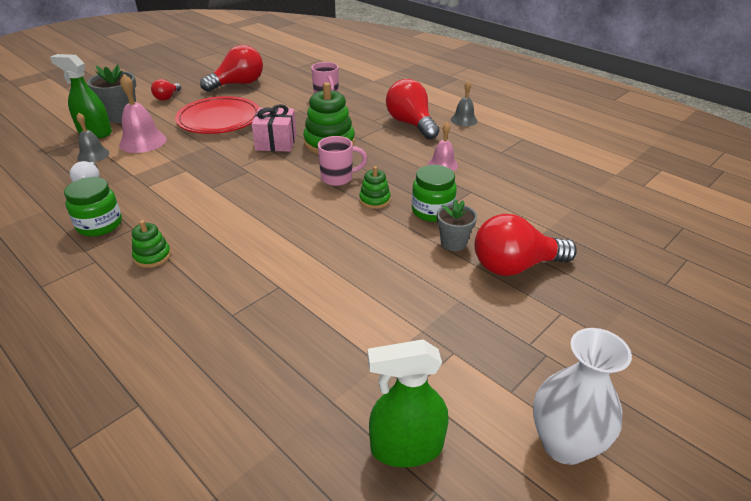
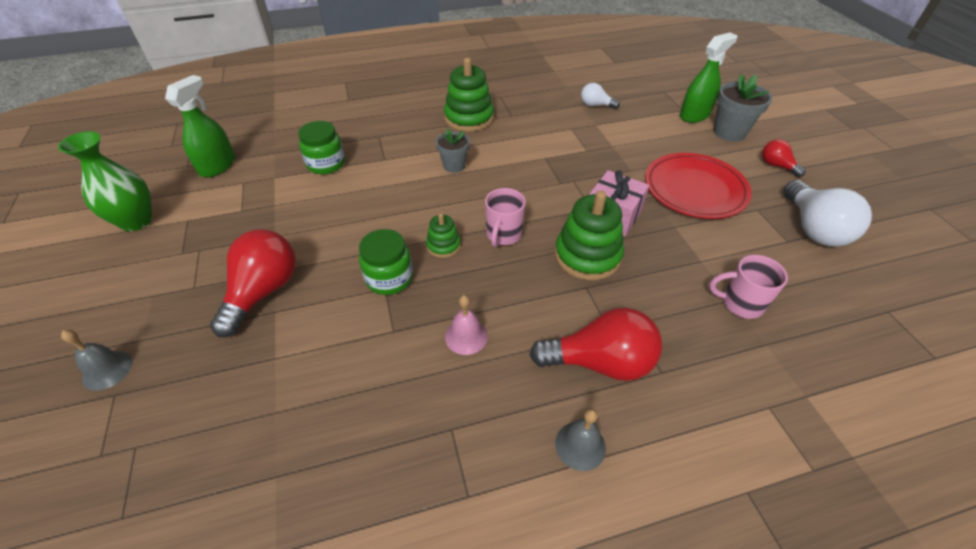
camera: 120 degrees right, 10 degrees up
(93, 155) = (646, 111): grey bell -> grey bell (107, 370)
(99, 225) = (527, 104): green jar -> green jar (326, 164)
(143, 141) = (661, 136): pink bell -> none
(152, 256) = (469, 118): green stacking toy -> green stacking toy, size x1.89
(238, 84) = (813, 229): red light bulb -> white light bulb
(453, 243) = (332, 268): grey flower pot -> grey flower pot (454, 166)
(564, 444) = (136, 221): white vase -> green vase

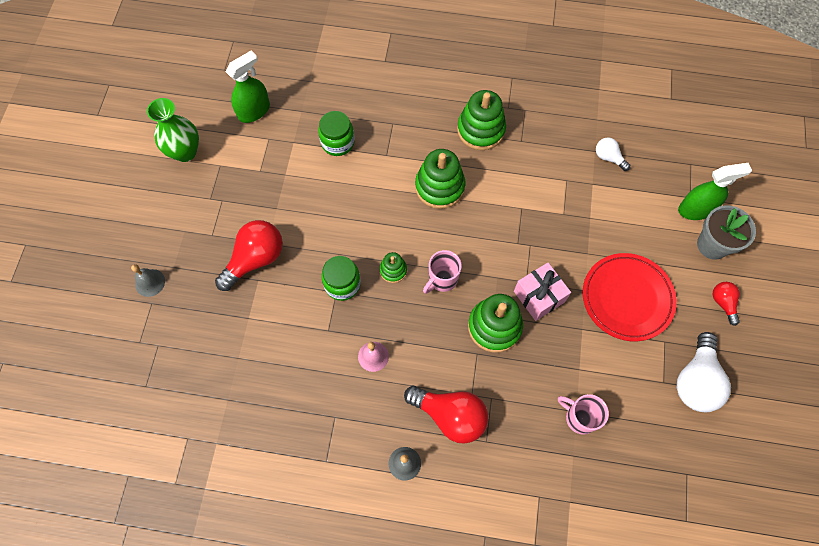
camera: 25 degrees right, 20 degrees up
(454, 166) = (439, 187): grey flower pot -> green stacking toy

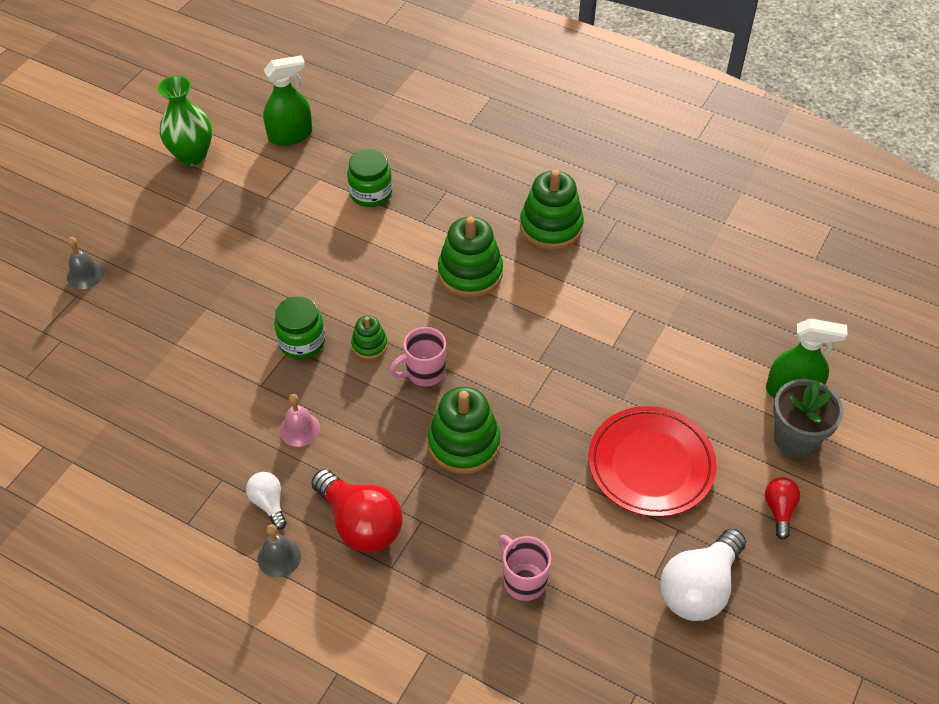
camera: 20 degrees right, 15 degrees down
(255, 259) = (214, 286): red light bulb -> none
(539, 296) = (536, 428): pink gift -> none
(608, 158) = (701, 301): white light bulb -> white light bulb (269, 503)

